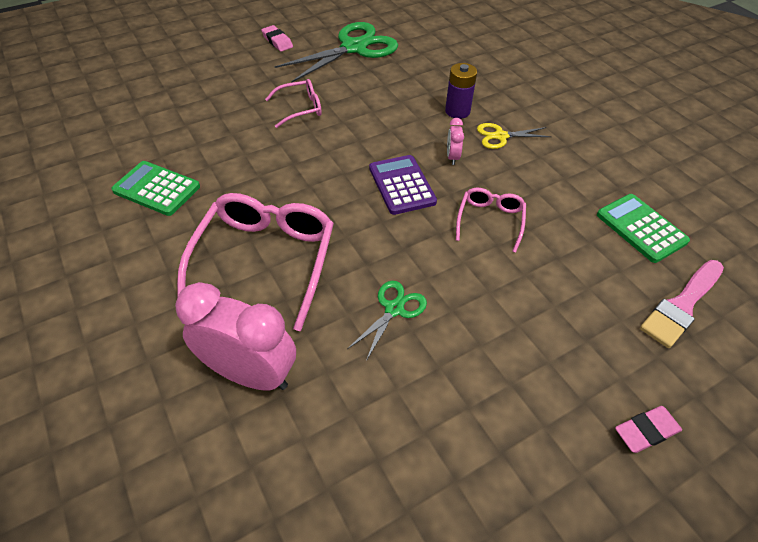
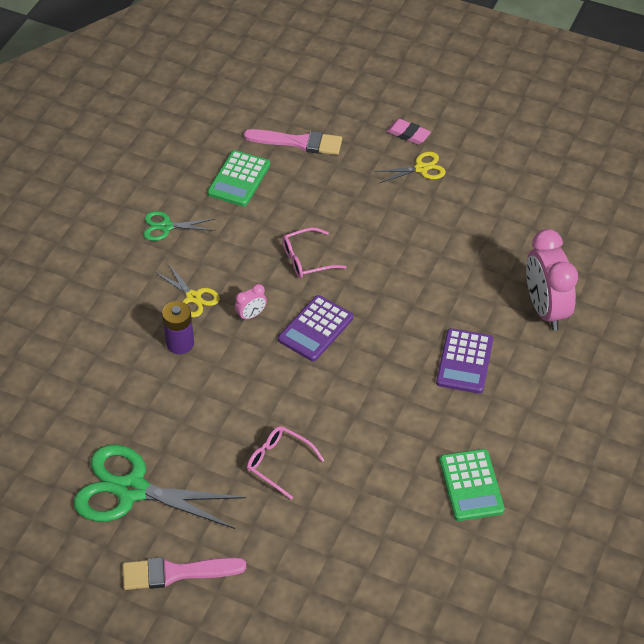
camera: 125 degrees left, 0 degrees up
(265, 260) = (464, 361): pink glasses -> purple calculator
(277, 41) = (176, 573): pink eraser -> pink brush
(394, 309) = (434, 270): green scissors -> green scissors (166, 226)
(567, 402) = (421, 168): none -> yellow scissors

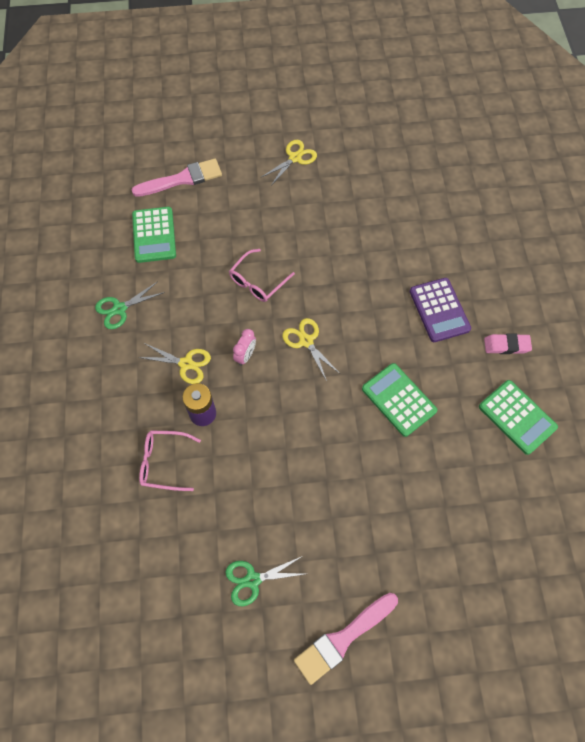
camera: 30 degrees left, 15 degrees up
(132, 490) = (253, 580): green scissors -> green scissors, size x0.49
(278, 463) = (357, 482): pink glasses -> pink glasses (164, 462)
(315, 329) = (306, 341): purple calculator -> yellow scissors
(366, 417) = (398, 400): none -> green calculator
(408, 134) = (265, 133): pink eraser -> pink eraser (506, 345)
(545, 309) = (467, 234): pink clock -> none

